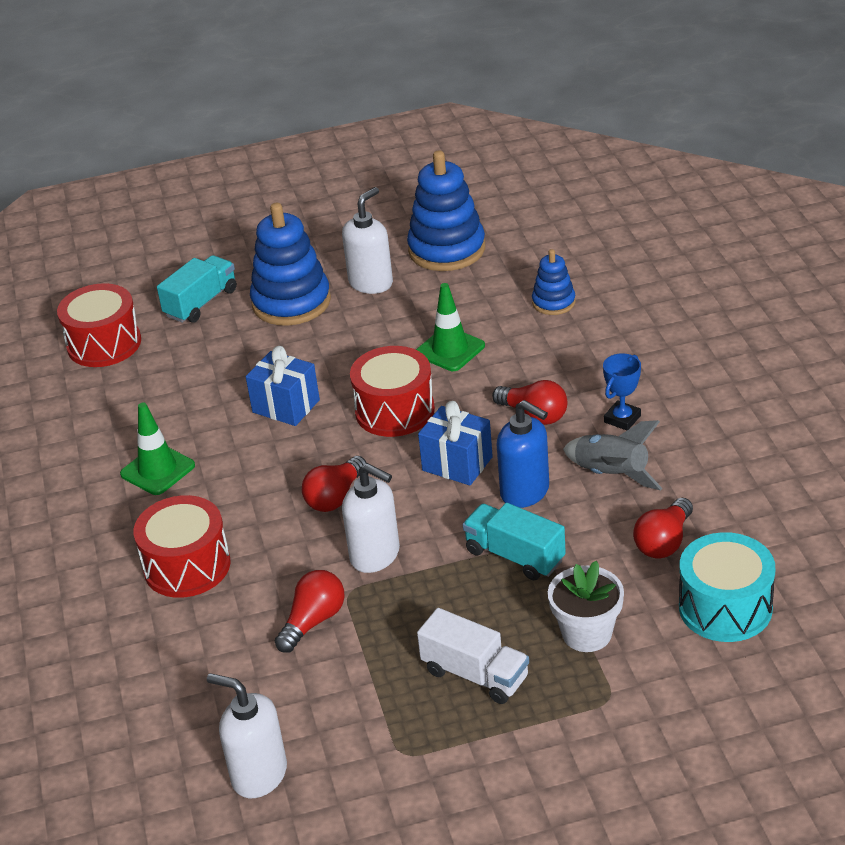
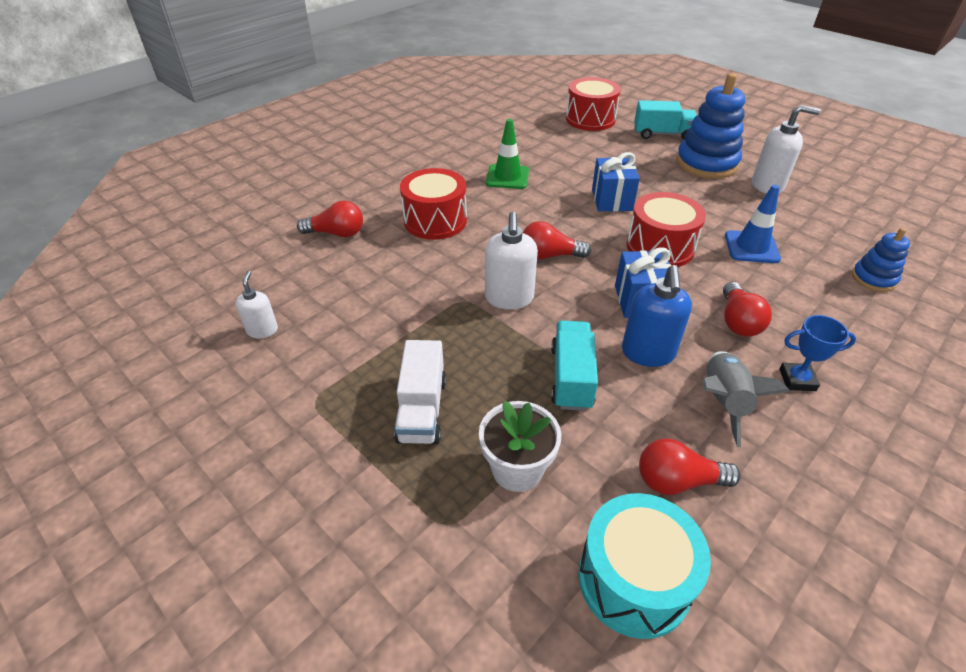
camera: 55 degrees right, 5 degrees up
(259, 774) = (262, 330): white soap dispenser -> white soap dispenser, size x0.60
(313, 621) = (422, 295): red light bulb -> red light bulb (336, 233)
(447, 249) = (848, 203): blue stacking toy -> none
(450, 349) = (751, 247): green traffic cone -> blue traffic cone

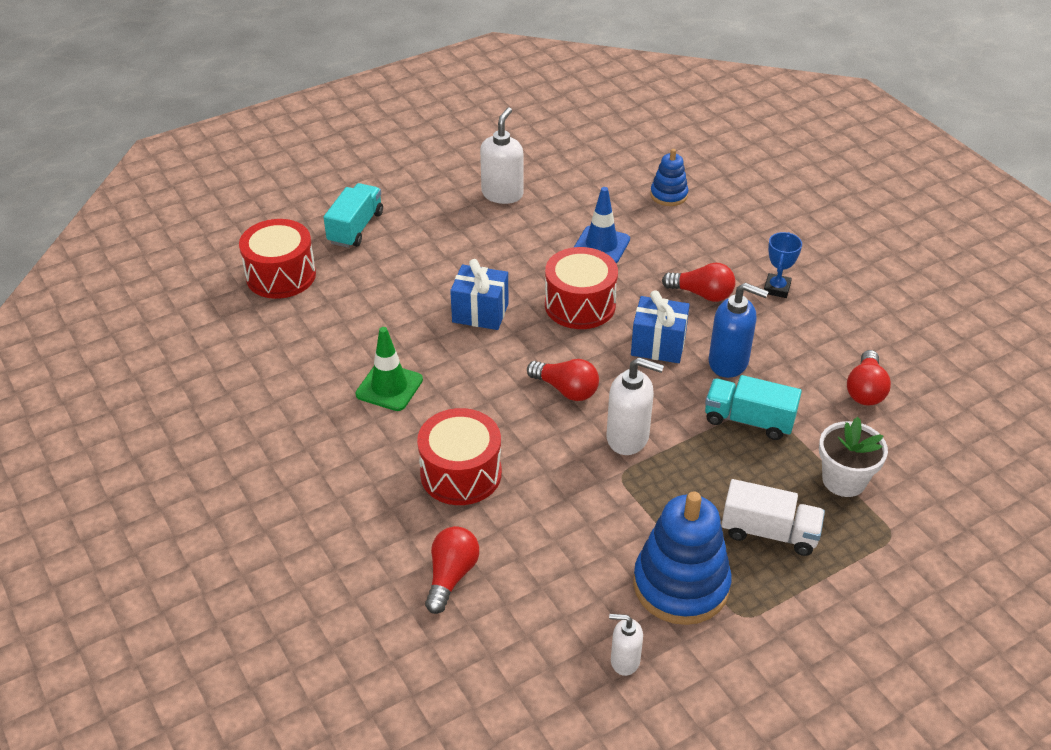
camera: 75 degrees left, 0 degrees up
(549, 255) = (566, 389): red light bulb -> red light bulb turned 75 degrees counterclockwise
(634, 579) = (943, 439): turquoise drum -> none
(706, 163) = (439, 218): blue stacking toy -> blue stacking toy (681, 585)
(722, 402) = (793, 338): grey rocket -> none

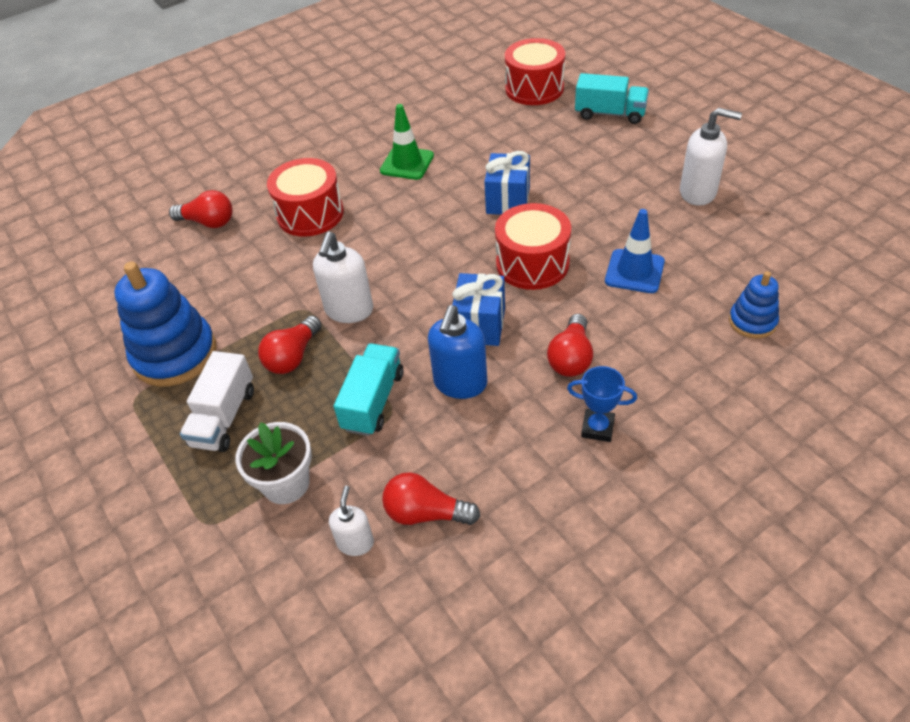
camera: 90 degrees right, 5 degrees up
(566, 389) = (410, 264): red light bulb -> red light bulb (293, 356)
(624, 661) = (109, 323): white soap dispenser -> white soap dispenser (355, 542)

